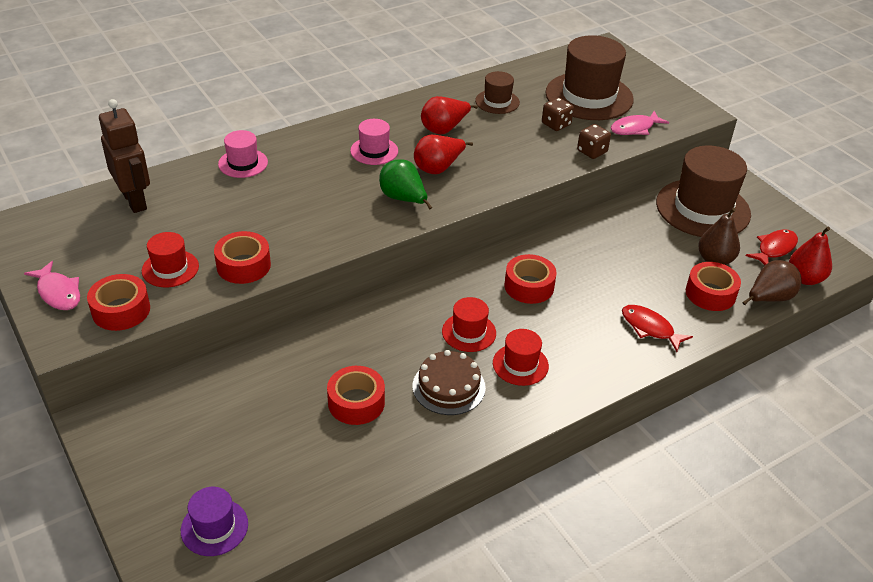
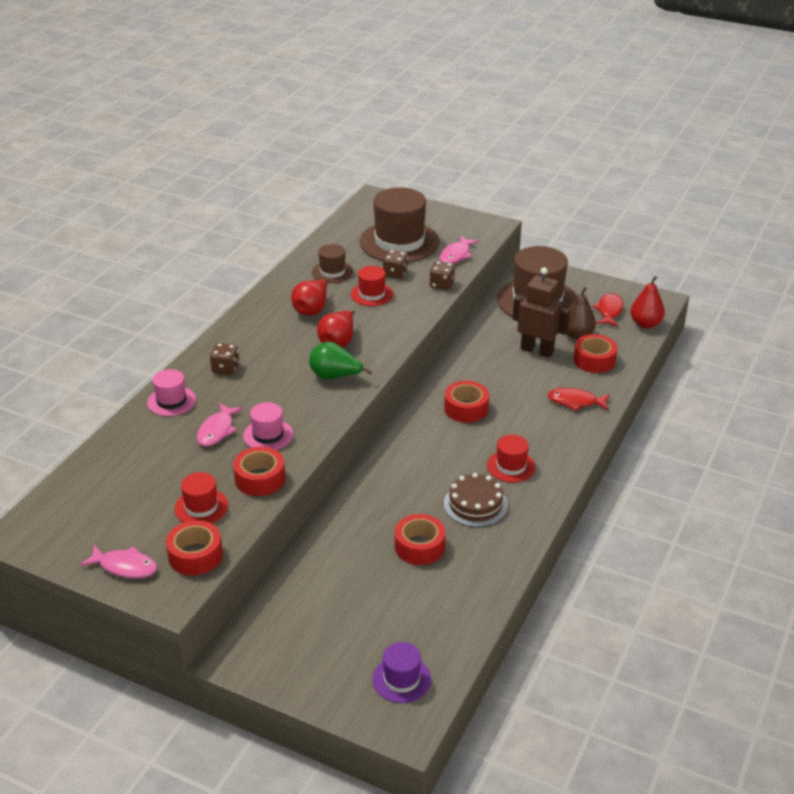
camera: 30 degrees left, 5 degrees down
(135, 201) = (109, 469): brown robot -> brown robot (537, 350)
(253, 205) = (217, 430): none -> pink fish
(316, 153) = (225, 368): none -> brown dice
(374, 151) = (272, 348): pink hat -> pink hat (268, 435)
(469, 332) = (453, 460): red hat -> red hat (372, 294)
(769, 298) = (634, 347): brown pear -> none

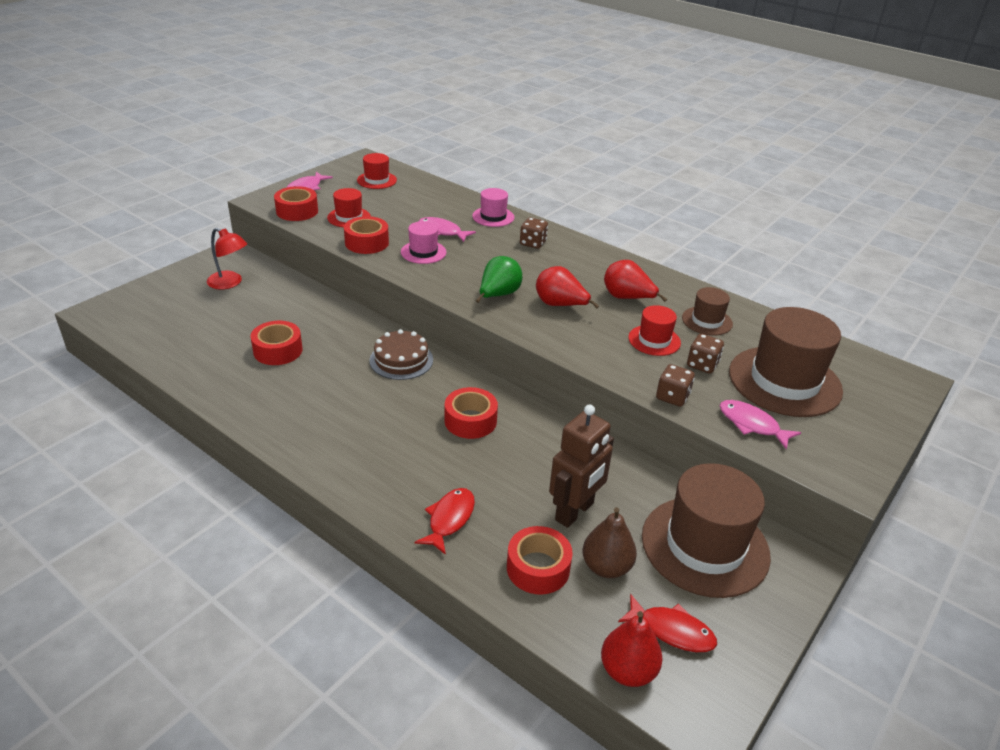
camera: 100 degrees right, 0 degrees up
(304, 629) = (230, 283): none -> red lamp
(401, 679) = (142, 317): purple hat -> none
(475, 504) = (311, 394): brown cake -> brown cake (401, 360)
(511, 466) = (355, 432): red hat -> red hat (377, 180)

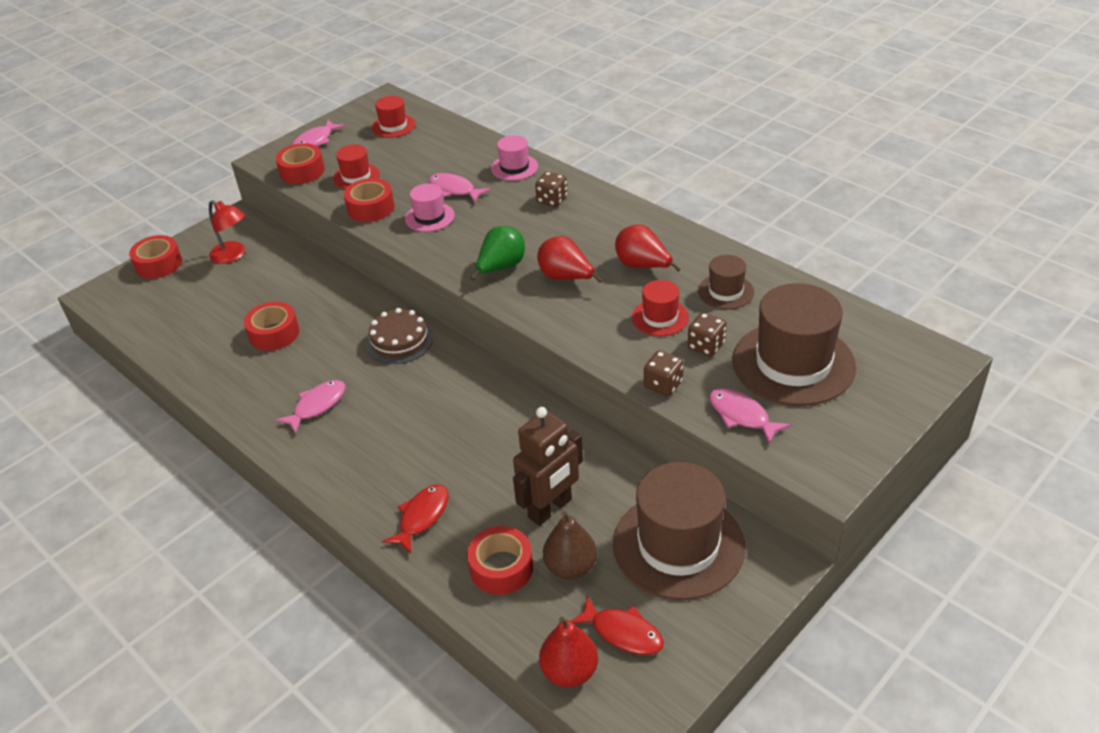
camera: 10 degrees right, 5 degrees up
(328, 415) = (317, 406): none -> pink fish
(470, 421) = (460, 409): red tape -> red tape (158, 264)

